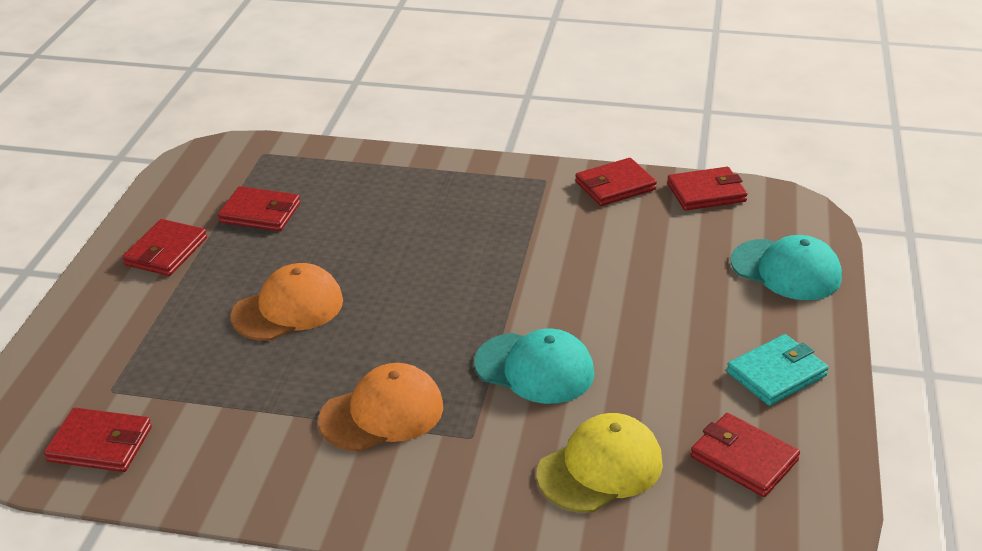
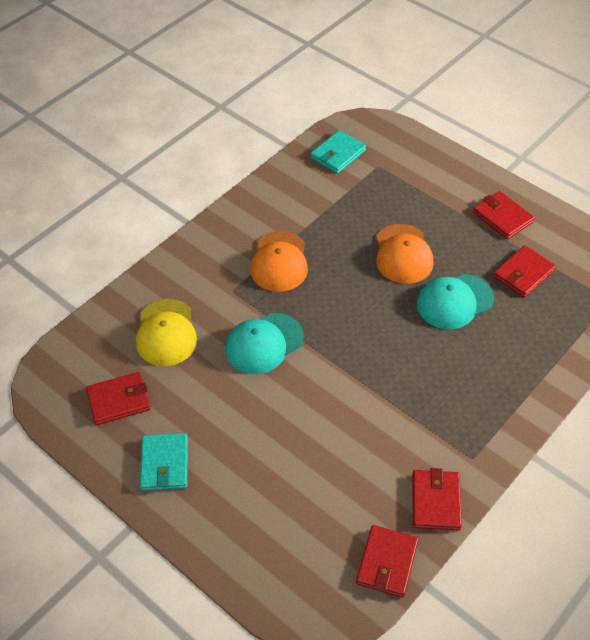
camera: 120 degrees right, 15 degrees up
(100, 444) = (338, 154): red wallet -> turquoise wallet
(786, 270) = (255, 548): turquoise cap -> turquoise cap (454, 302)

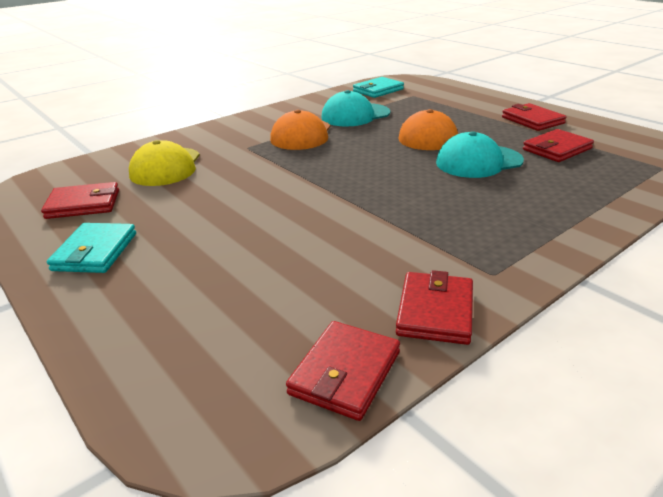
camera: 10 degrees right, 20 degrees down
(264, 344) = (262, 177): turquoise cap -> turquoise cap (355, 115)

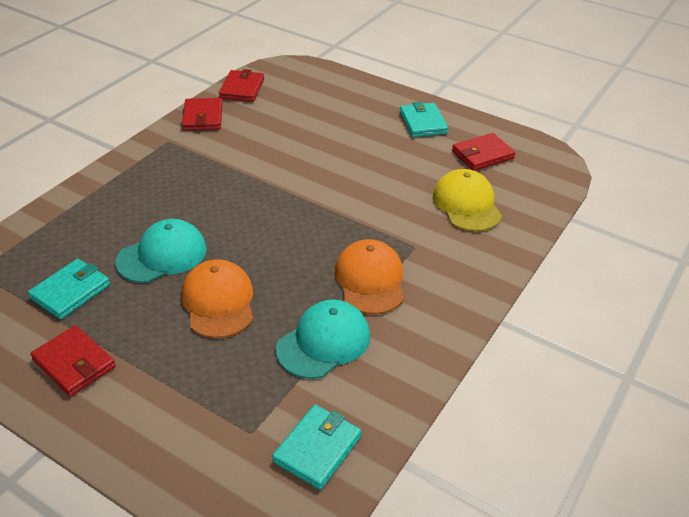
camera: 160 degrees right, 10 degrees up
(557, 149) = (70, 291): red wallet -> turquoise wallet

